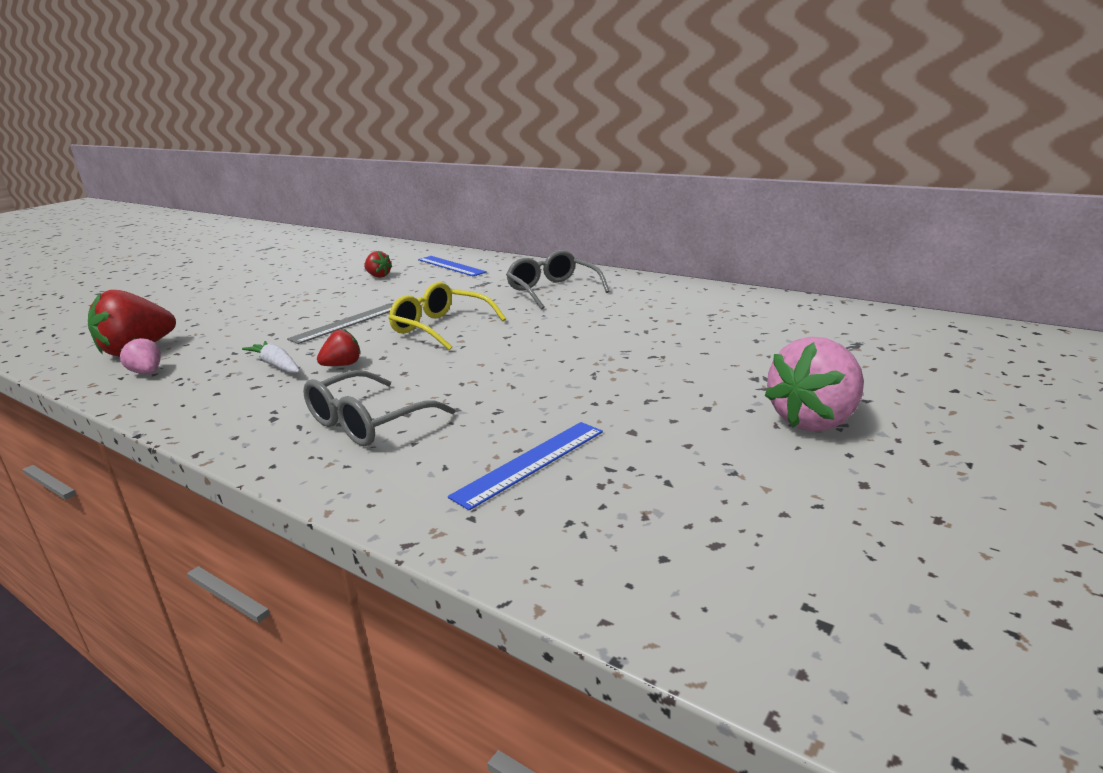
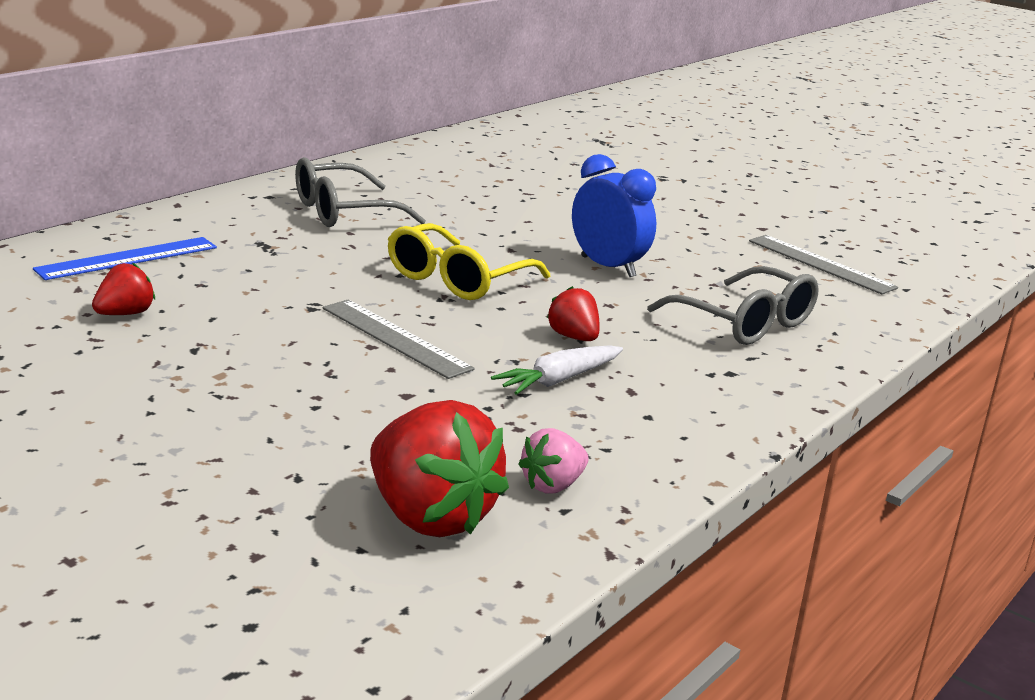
camera: 90 degrees left, 0 degrees up
(481, 367) = (608, 267): none -> blue clock
(530, 463) = (820, 264): blue ruler -> grey ruler
(815, 420) = (745, 178): pink strawberry -> none

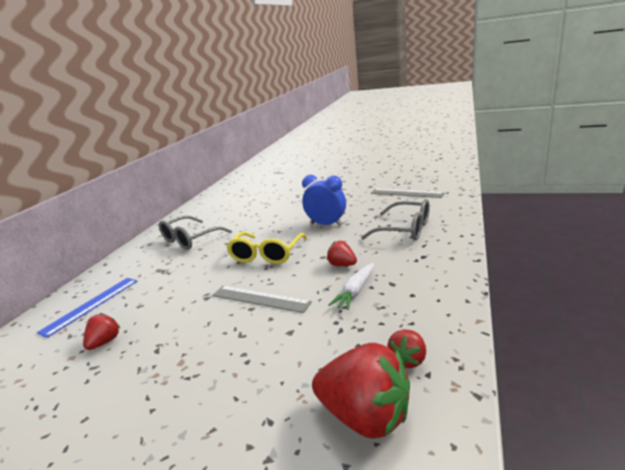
camera: 15 degrees left, 0 degrees up
(553, 485) = (408, 359): pink strawberry -> red strawberry

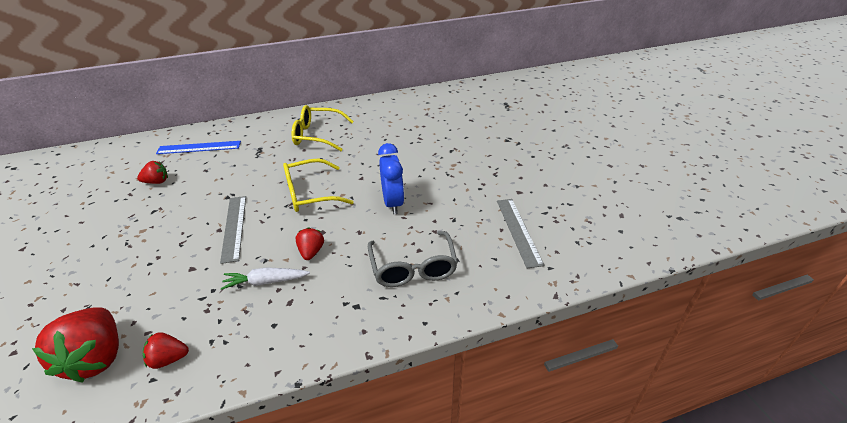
camera: 50 degrees right, 15 degrees up
(190, 239) = (317, 135): grey glasses -> yellow glasses

